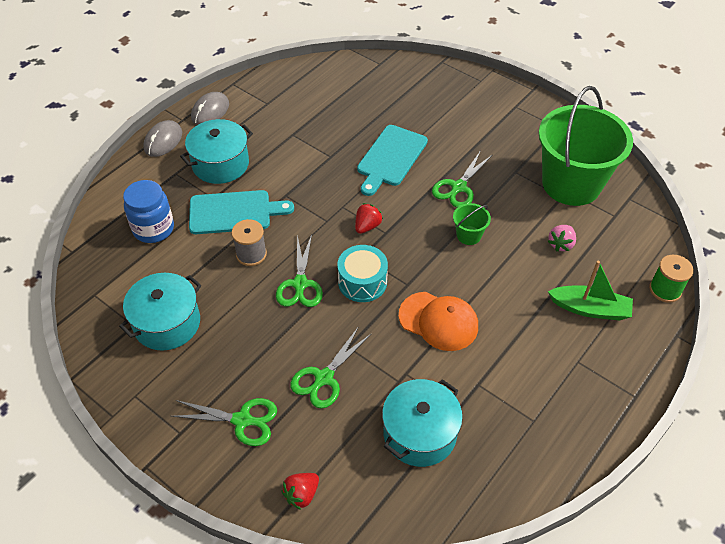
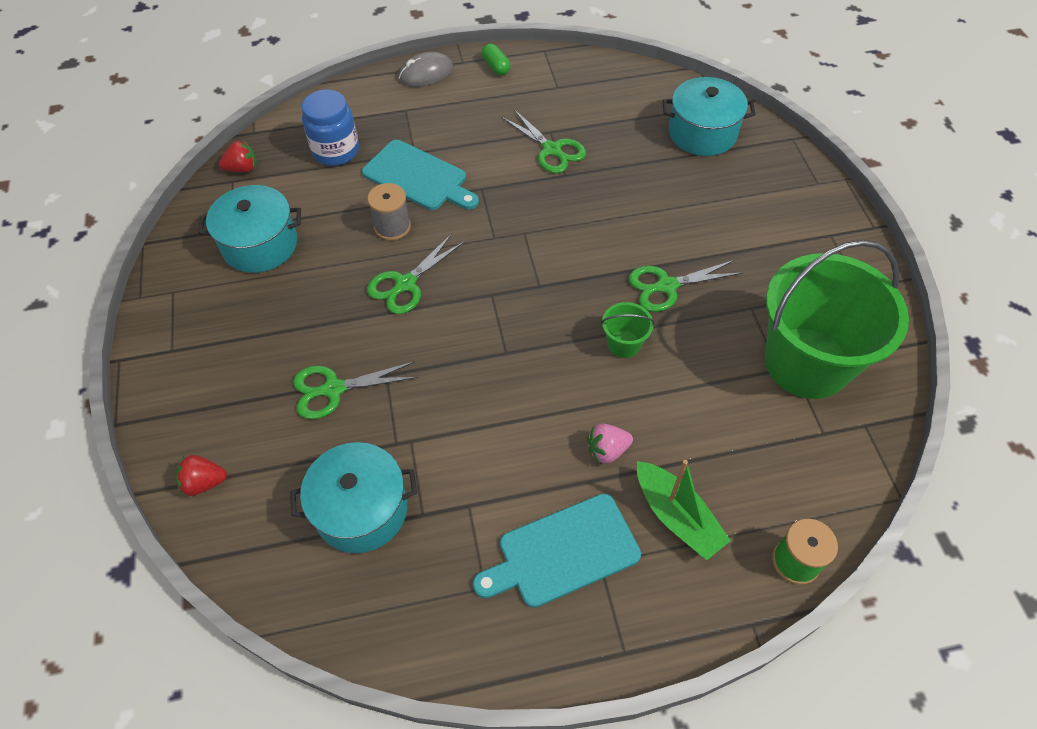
camera: 40 degrees right, 5 degrees up
(210, 111) = (496, 67): grey mouse -> green capsule
(220, 164) = (453, 123): turquoise pot -> turquoise pot (702, 133)
(242, 420) = (228, 377): green scissors -> green scissors (552, 150)
(362, 282) = (464, 321): turquoise drum -> none
(367, 226) = (528, 268): red strawberry -> red strawberry (242, 169)
(390, 158) = (625, 212): turquoise cutting board -> turquoise cutting board (562, 552)
(438, 321) = (497, 412): orange cap -> none
(561, 244) = (720, 422): pink strawberry -> pink strawberry (607, 450)

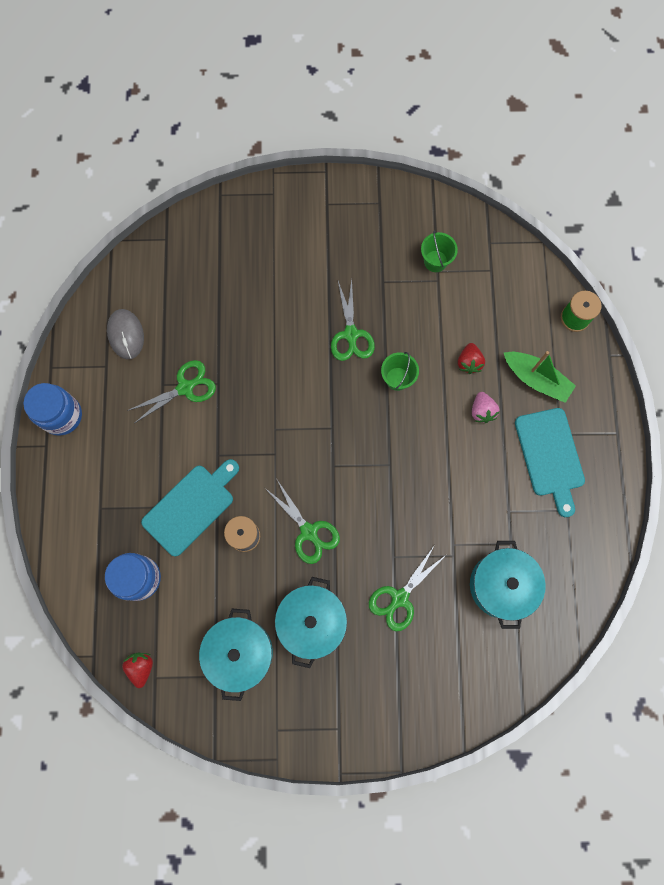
camera: 80 degrees left, 20 degrees up
(204, 482) = (463, 699): red strawberry -> red strawberry (469, 362)
(333, 389) = (399, 598): green scissors -> green scissors turned 45 degrees clockwise
(426, 73) = (52, 482): grey mouse -> grey mouse (126, 335)
(496, 67) = (62, 415): green capsule -> blue jar
(677, 516) = (536, 379): green boat -> green boat turned 60 degrees clockwise
(702, 133) = (196, 261): turquoise pot -> turquoise pot (311, 621)
(806, 362) = (435, 261): green bucket -> green bucket, size x0.40

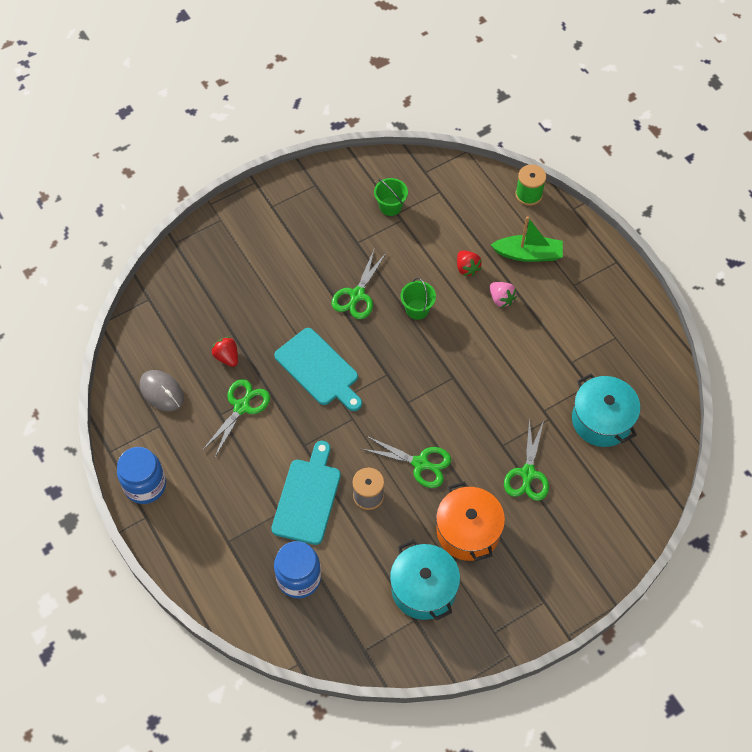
camera: 30 degrees left, 15 degrees down
(141, 667) = (346, 648): red strawberry -> red strawberry (227, 357)
(311, 621) = (468, 531): turquoise pot -> orange pot
(351, 335) = (357, 295): green scissors -> green scissors turned 60 degrees clockwise
(550, 456) = (576, 305): turquoise cutting board -> turquoise cutting board (319, 369)

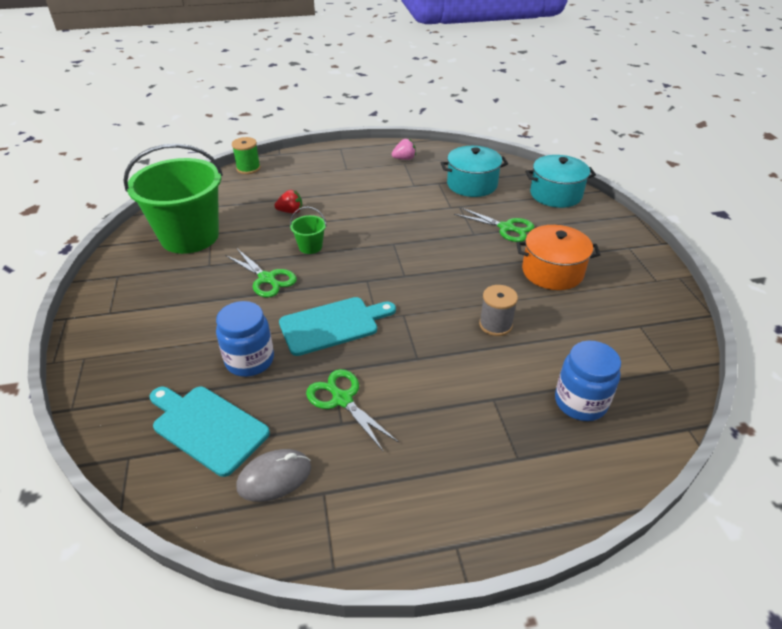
camera: 70 degrees left, 20 degrees down
(145, 485) = (406, 534): blue jar -> blue jar (249, 360)
(227, 357) = (268, 397): red strawberry -> none
(308, 497) = (482, 370): turquoise cutting board -> turquoise cutting board (207, 427)
(390, 206) = (190, 236): green bucket -> green bucket, size x2.49
(421, 463) = (473, 282): green scissors -> none
(423, 589) = (607, 312): turquoise pot -> turquoise pot (555, 194)
(501, 299) = (334, 202): pink strawberry -> pink strawberry (404, 159)
(528, 254) = (302, 181): green boat -> none

